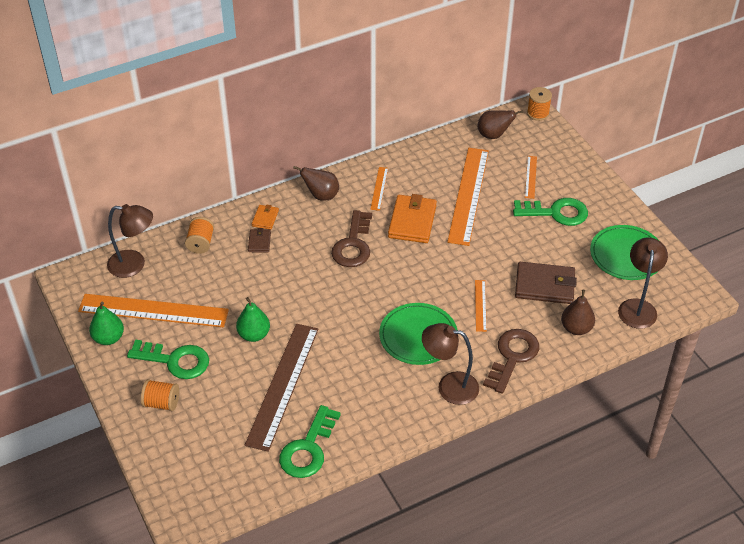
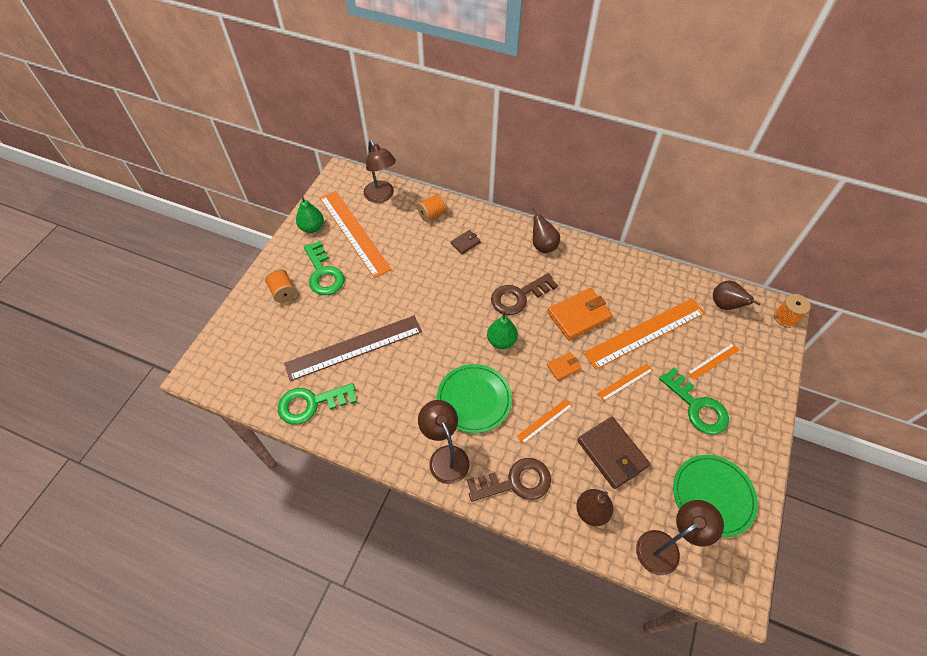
camera: 50 degrees right, 10 degrees up
(254, 334) = (383, 299): green pear -> green pear (501, 341)
(265, 218) = (489, 231): orange wallet -> orange wallet (563, 367)
(379, 188) = (587, 273): orange ruler -> orange ruler (625, 382)

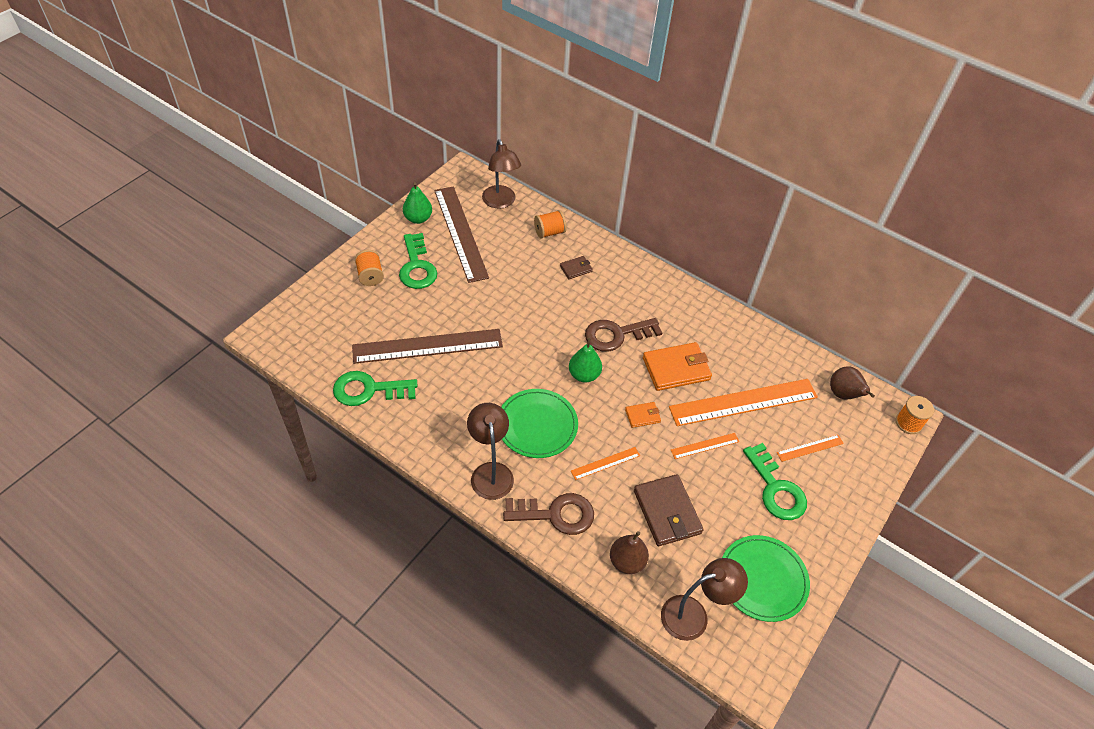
camera: 10 degrees right, 5 degrees down
(354, 232) = (460, 233): orange ruler -> brown ruler
(543, 245) = (660, 289): brown pear -> none

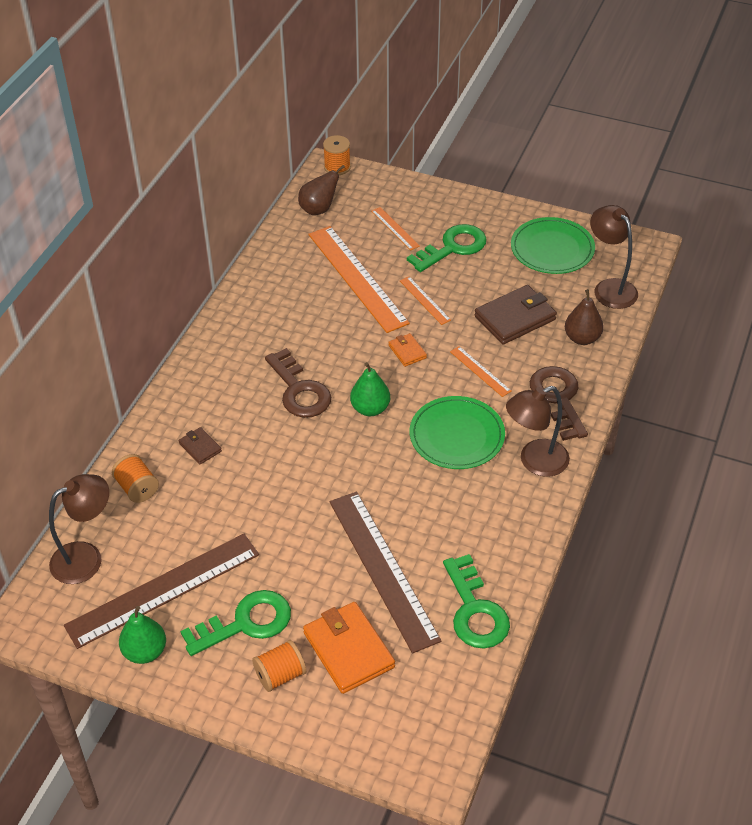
camera: 100 degrees left, 5 degrees down
(676, 369) = (332, 333): orange wallet -> orange wallet (348, 650)

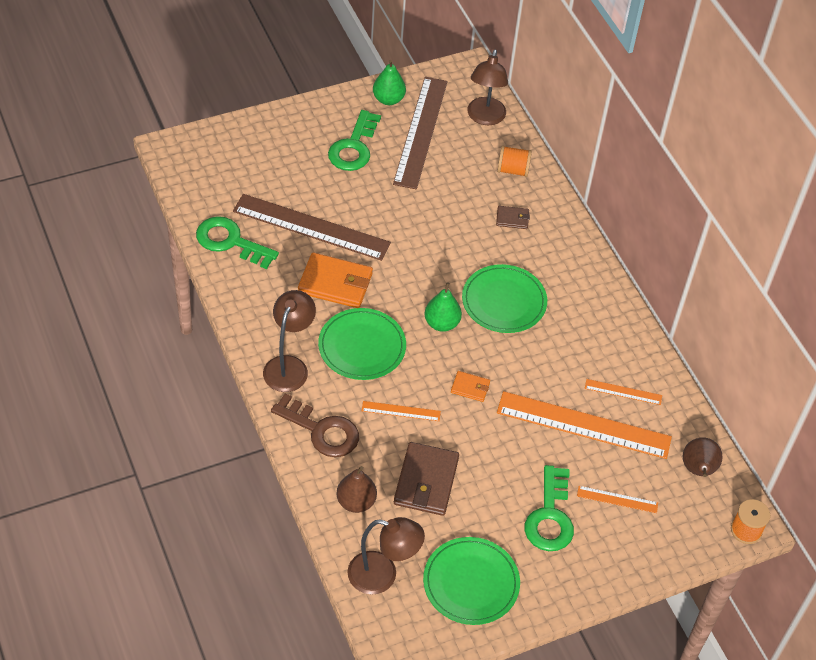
camera: 130 degrees right, 5 degrees up
(280, 675) = (303, 136): orange spool -> none
(299, 390) = (504, 301): brown key -> green plate
(348, 650) = (280, 172): orange wallet -> orange wallet (335, 283)
(425, 300) = (510, 444): orange ruler -> orange ruler (623, 392)

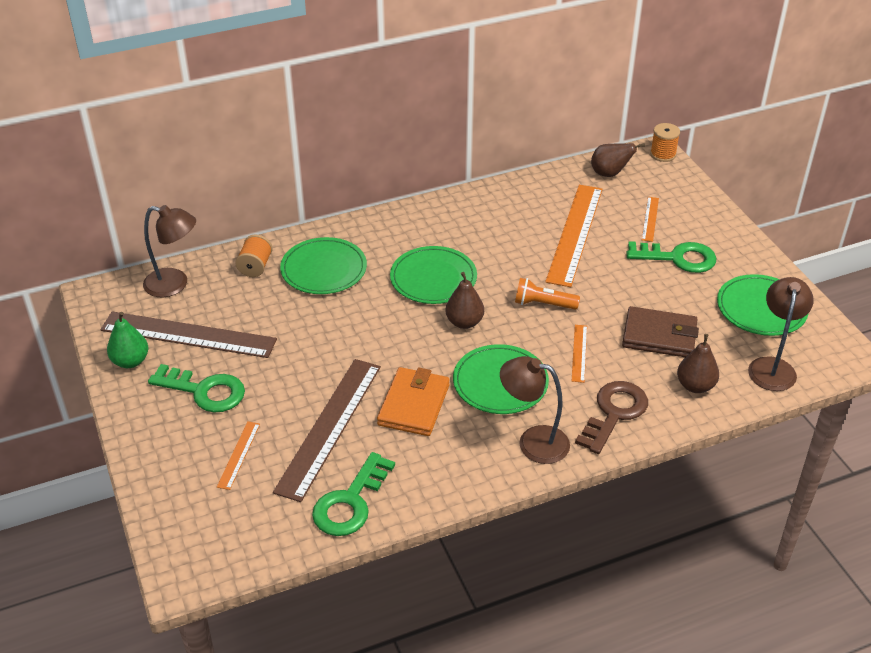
camera: 85 degrees left, 10 degrees down
(442, 323) = (464, 322): green pear -> brown pear
(470, 387) = (543, 304): orange wallet -> orange flashlight
(512, 219) = (324, 269): brown wallet -> green plate
(623, 392) = (534, 209): orange ruler -> orange ruler (239, 455)

